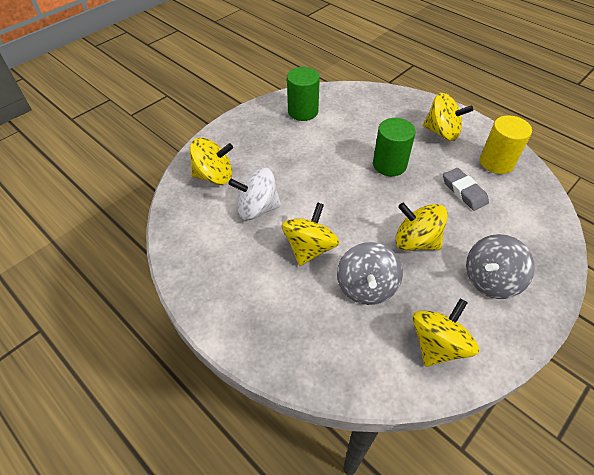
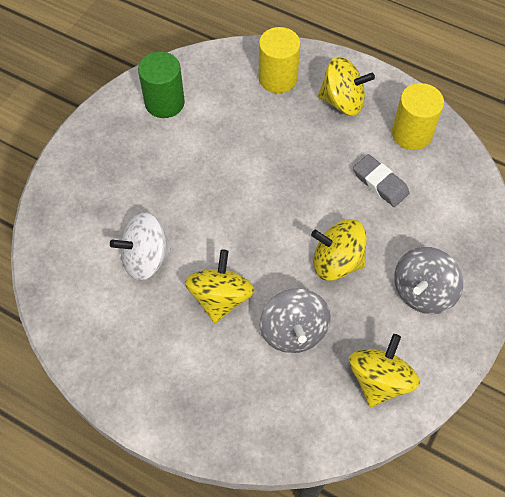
camera: 15 degrees left, 10 degrees up
(214, 176) = (80, 224): yellow spinning top -> none
(389, 164) = (288, 162): green cylinder -> none
(393, 110) = (278, 78): none -> yellow cylinder

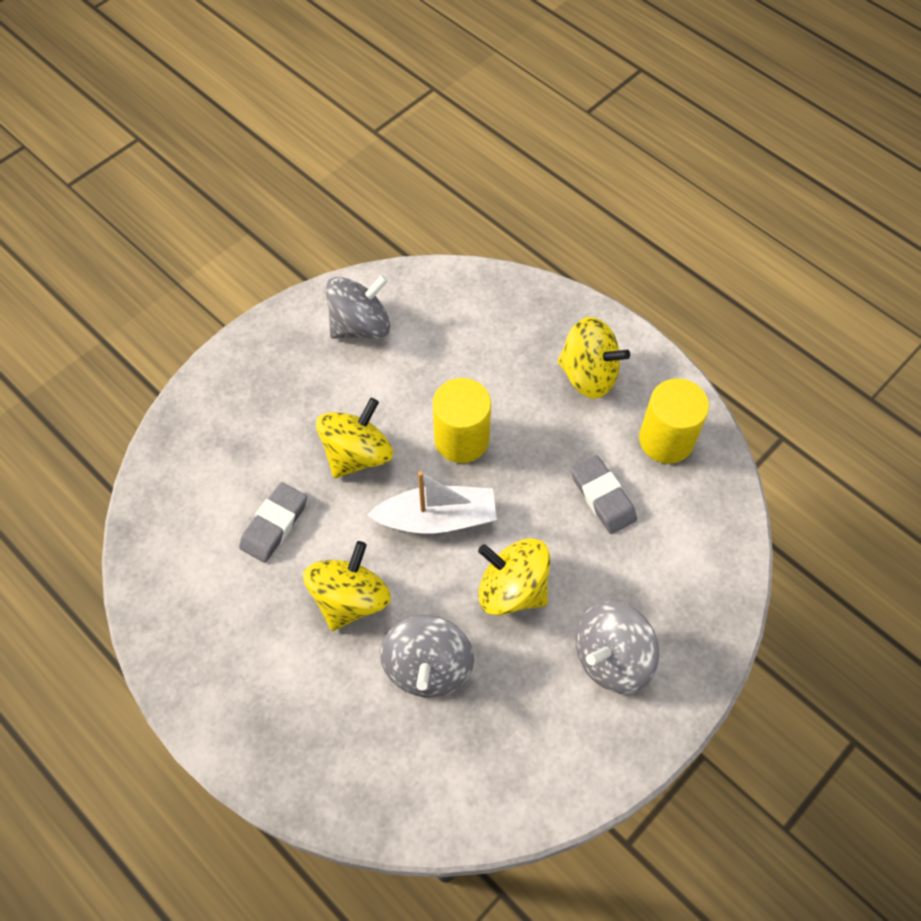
camera: 15 degrees right, 0 degrees up
(146, 258) = (274, 525): white spinning top -> grey eraser
(164, 102) = (360, 325): green cylinder -> grey spinning top
(266, 225) = (437, 518): none -> white boat
(278, 78) = (514, 325): yellow cylinder -> yellow cylinder (461, 439)
(379, 380) = (517, 760): yellow spinning top -> yellow spinning top (357, 454)

